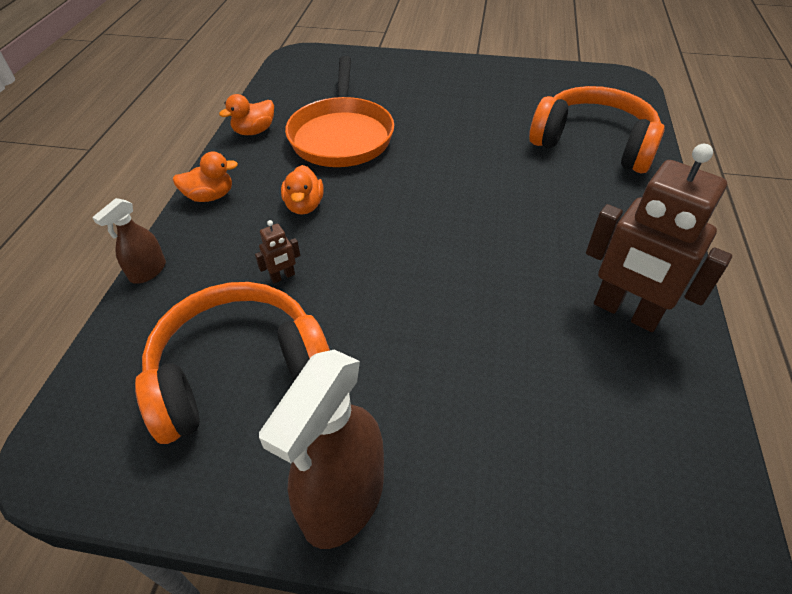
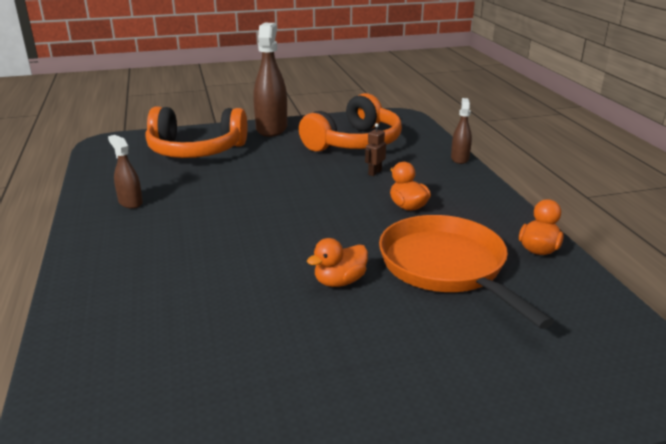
camera: 155 degrees right, 20 degrees down
(210, 196) = (487, 196): orange duck -> orange duck (339, 281)
(593, 144) = (140, 334): orange headphones -> orange headphones (196, 150)
(626, 312) = (130, 202): brown robot -> brown spray bottle

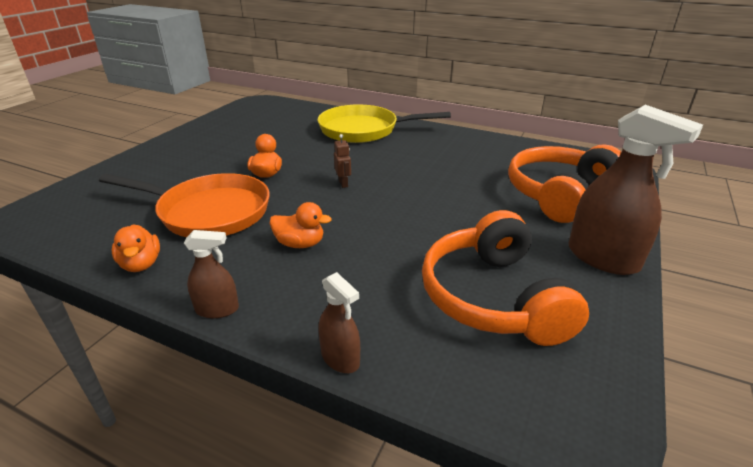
camera: 130 degrees right, 5 degrees up
(130, 202) = (469, 148): brown spray bottle -> brown spray bottle (217, 309)
(130, 283) = (364, 130): none -> yellow pan
(374, 172) = (389, 264): brown robot -> brown robot (343, 183)

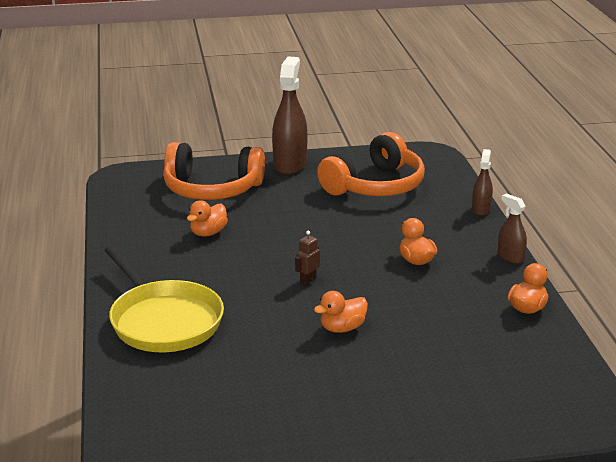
camera: 125 degrees left, 5 degrees down
(208, 212) = (438, 321): orange pan -> none
(467, 170) = (208, 233): none -> orange duck

